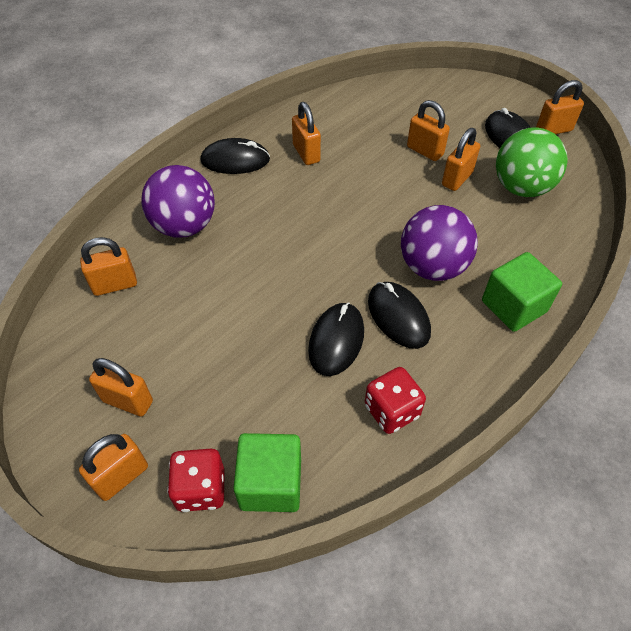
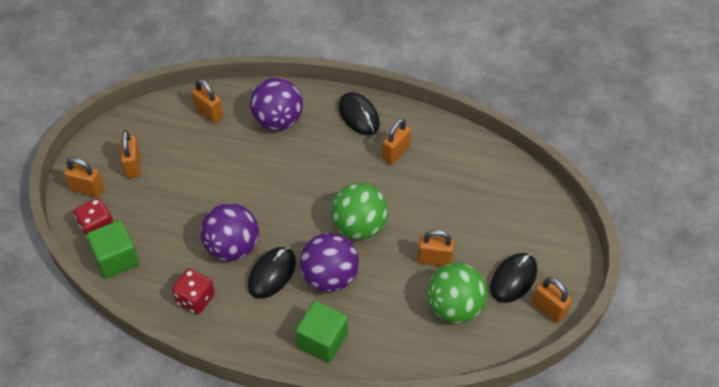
camera: 60 degrees right, 0 degrees up
(336, 340) = (232, 247): black mouse -> purple ball
(381, 217) = (359, 226): none -> green ball
(425, 151) = (452, 226): orange padlock -> none

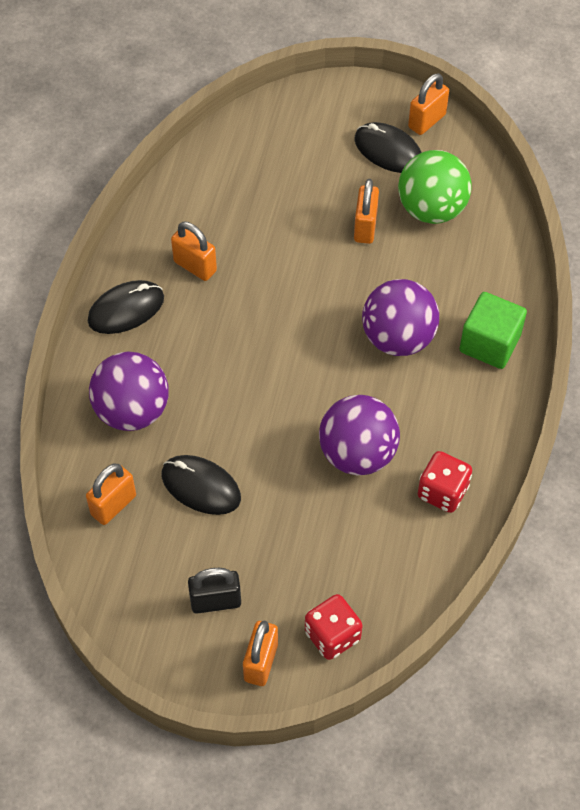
camera: 90 degrees left, 5 degrees up
(116, 259) = (384, 601): green cube -> none
(133, 166) = (215, 601): orange padlock -> black padlock
(272, 274) = (397, 403): black mouse -> black mouse (201, 486)
(359, 226) = (318, 307): green ball -> none

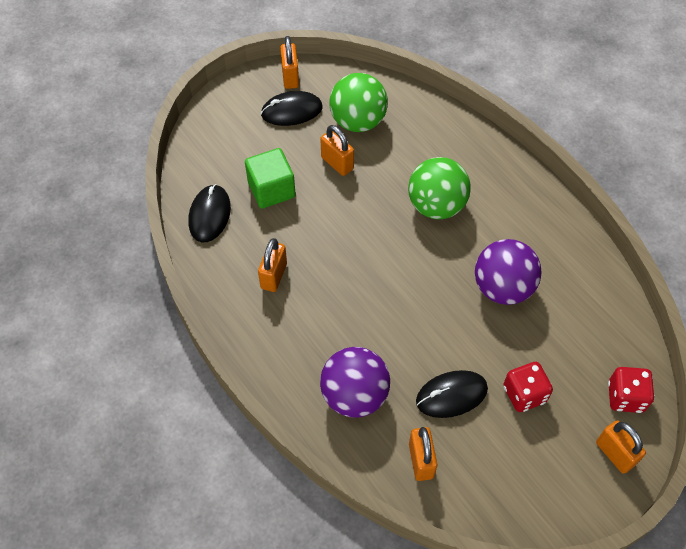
camera: 50 degrees left, 0 degrees up
(126, 309) = (268, 341): black mouse -> black mouse (209, 215)
(195, 266) = (274, 276): orange padlock -> orange padlock turned 60 degrees counterclockwise
(215, 601) = (548, 449): black padlock -> none
(398, 338) = (436, 205): purple ball -> green ball
(442, 492) = (568, 262): red dice -> red dice (524, 394)
(489, 343) = (483, 163): green cube -> green cube (271, 189)

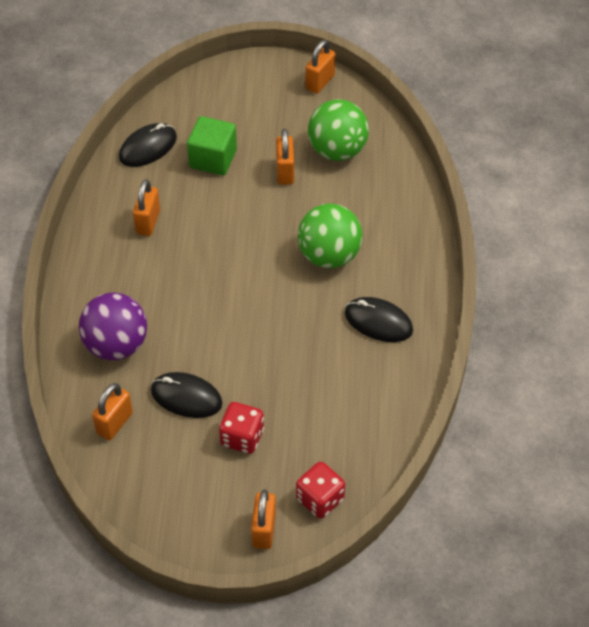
camera: 40 degrees right, 5 degrees down
(274, 276) = (148, 222): orange padlock -> orange padlock turned 45 degrees counterclockwise
(291, 111) = (292, 109): black mouse -> black mouse (378, 322)
(502, 287) = (313, 351): purple ball -> none

